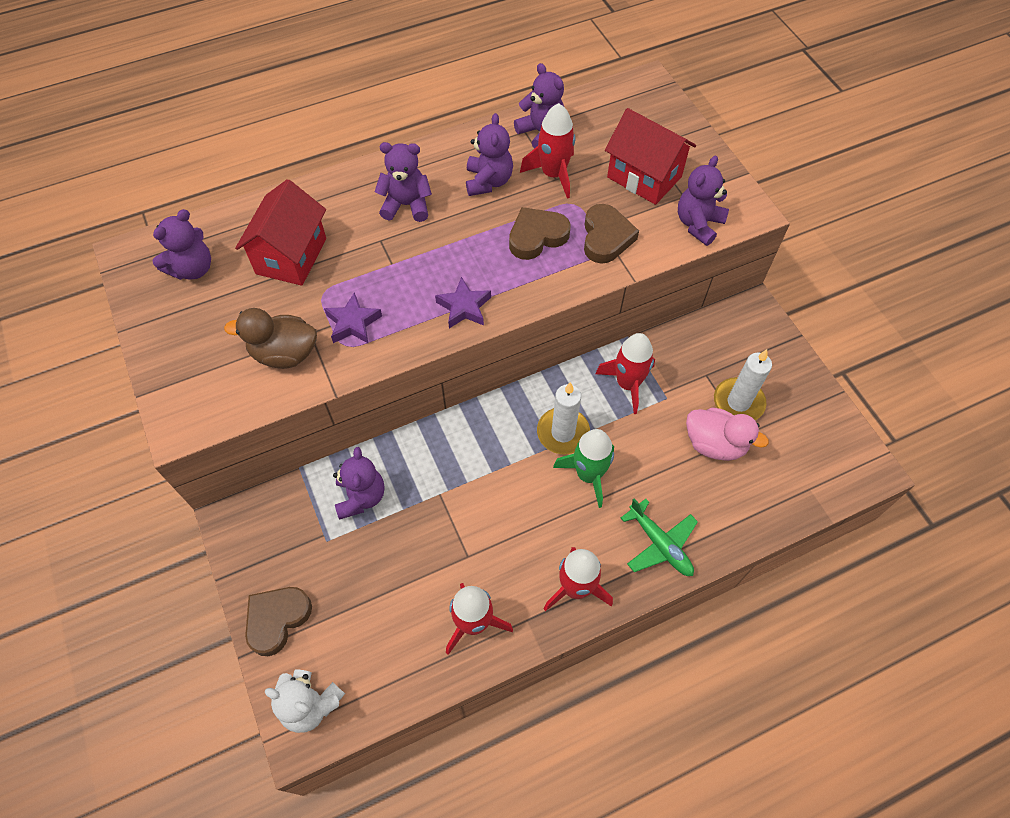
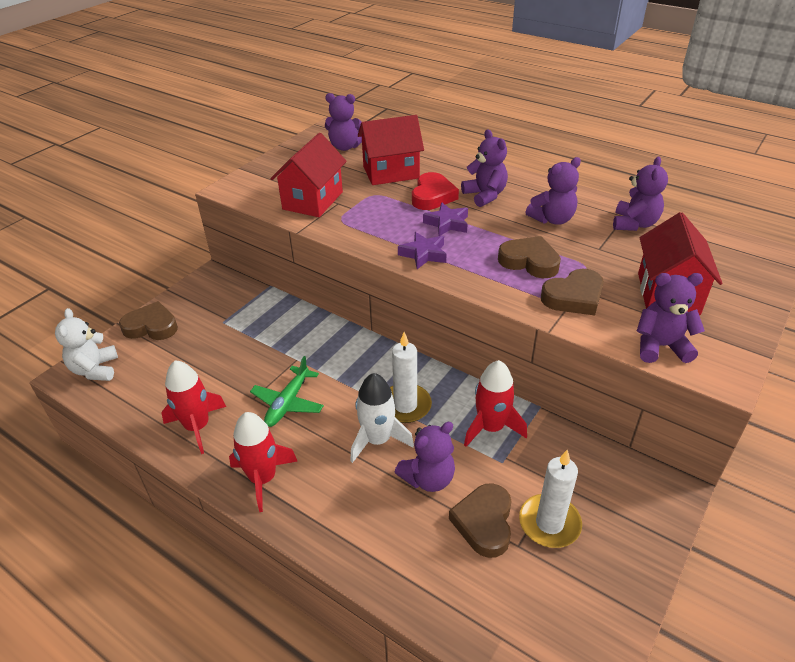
camera: 60 degrees right, 20 degrees down
(284, 354) = (313, 200): brown duck -> red house
(353, 323) = (362, 215): purple star -> purple star (447, 223)
(361, 497) = (267, 322): purple teddy bear -> purple teddy bear (428, 478)
(370, 246) = (432, 196): none -> red heart
(553, 174) = (601, 245): red rocket -> none
(588, 474) = (378, 440): green rocket -> white rocket
(660, 544) = (343, 523): green plane -> green plane (288, 403)
(715, 444) = (484, 522): pink duck -> brown heart

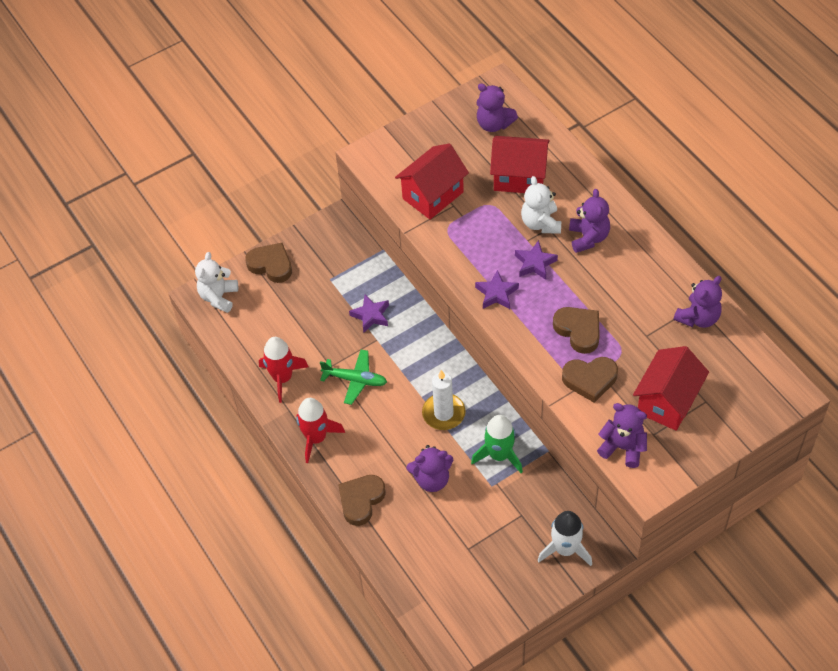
camera: 25 degrees right, 15 degrees up
(280, 340) = (371, 315): none -> purple star
(288, 403) = (355, 380): green plane -> green plane turned 120 degrees counterclockwise
(378, 440) = (409, 435): white rocket -> white rocket (565, 549)
(432, 196) = (541, 223): red heart -> white teddy bear
(484, 522) = (454, 525): brown heart -> brown heart (361, 500)
(491, 427) = (499, 455): red rocket -> green rocket
(549, 523) = (498, 542): white candle -> none
(552, 219) = (629, 288): purple teddy bear -> none

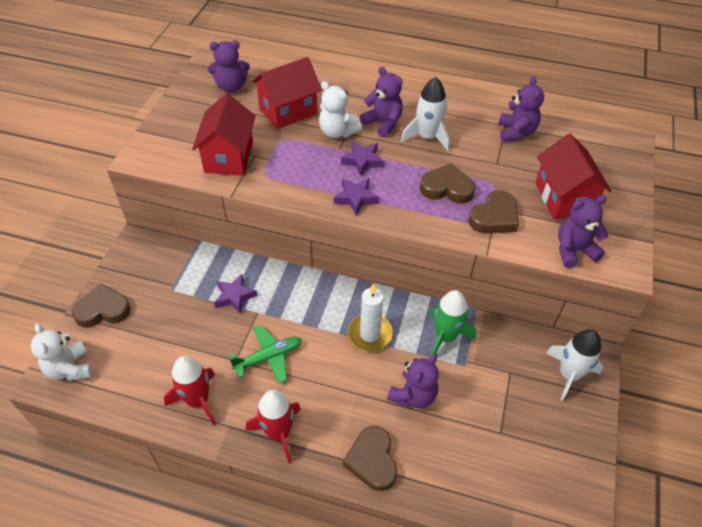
camera: 45 degrees left, 5 degrees down
(612, 274) = (427, 137): none -> white rocket

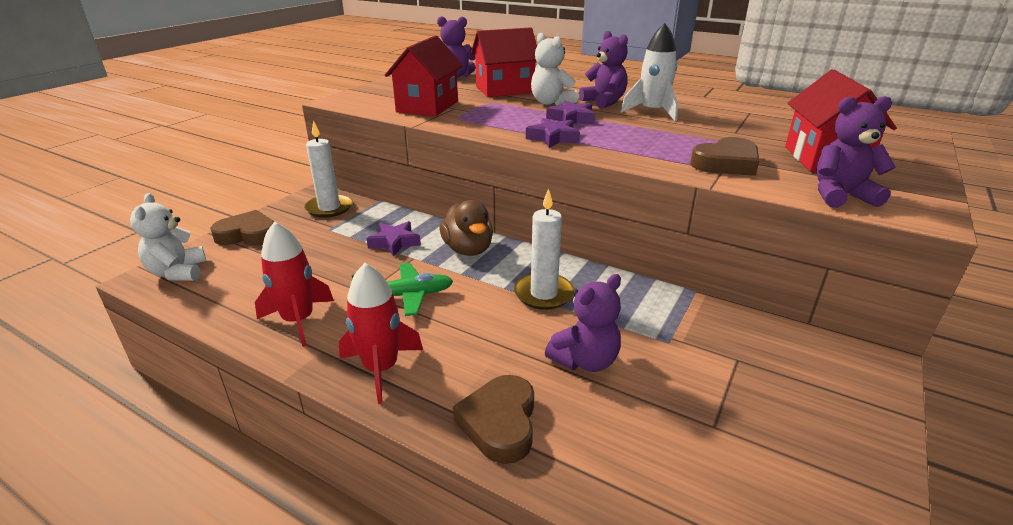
camera: 15 degrees right, 20 degrees down
(158, 260) = (329, 208): none -> white candle
(297, 294) = (468, 249): none -> brown duck
(445, 337) = (646, 310): green rocket -> none
(446, 188) = (667, 141): brown heart -> none
(516, 132) = (762, 117): purple teddy bear -> none
(569, 374) = (834, 376): white rocket -> none

